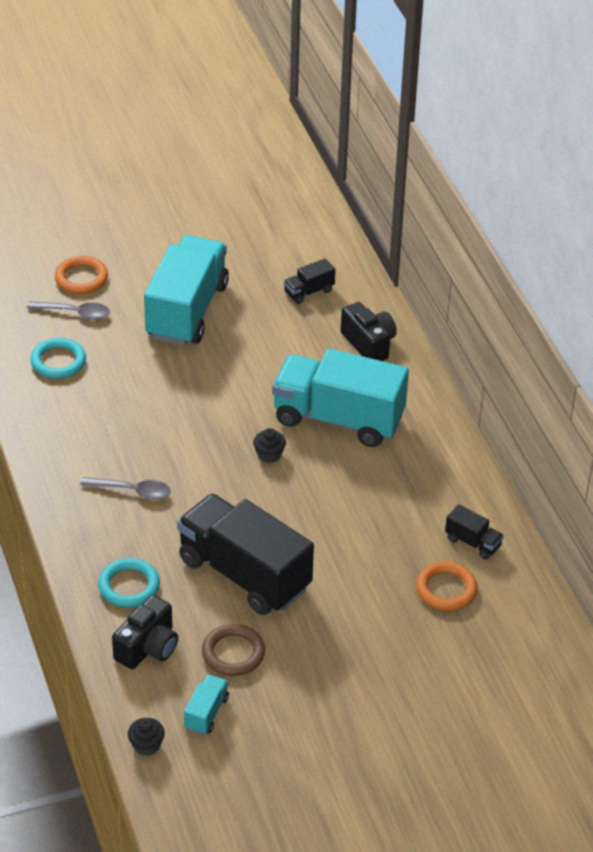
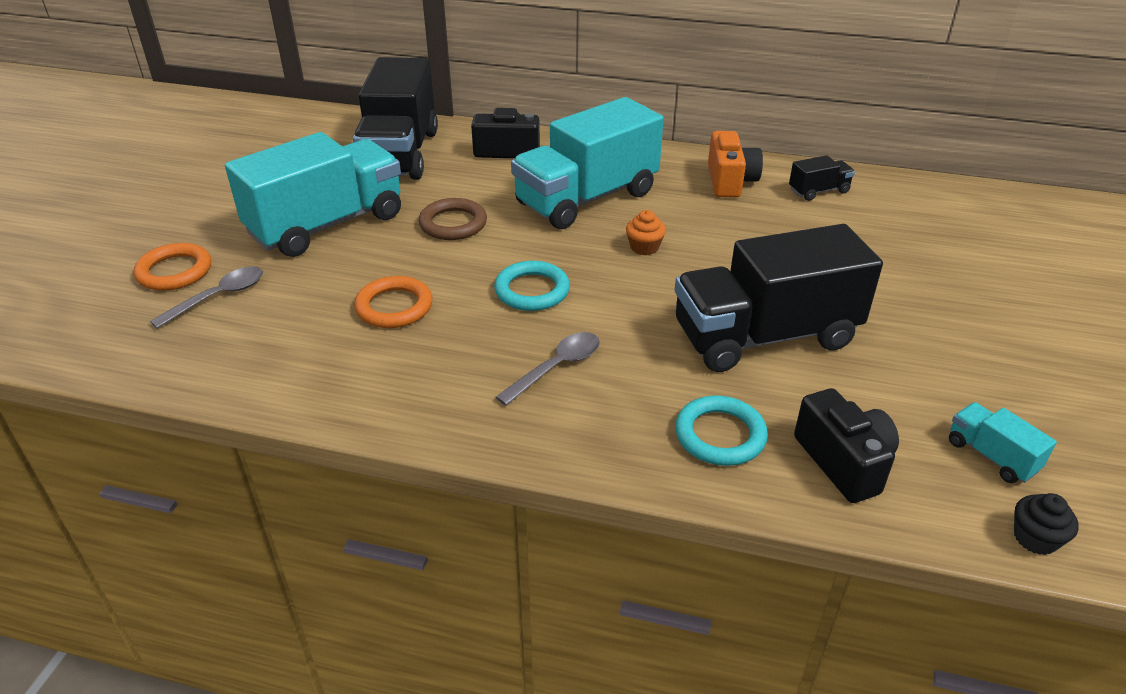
camera: 55 degrees left, 5 degrees down
(58, 361) = (276, 340): turquoise ring -> turquoise ring (532, 290)
(187, 311) = (327, 225): turquoise truck -> turquoise truck turned 90 degrees clockwise
(233, 653) = (893, 393): brown ring -> brown ring (453, 224)
(269, 454) = (594, 253): black cupcake -> none
(299, 476) = (644, 247): none -> orange cupcake
(309, 292) = (399, 154): black truck -> black truck, size x2.40
(440, 486) = (730, 181): none -> orange camera
(446, 589) = (873, 225): orange ring -> orange ring (394, 307)

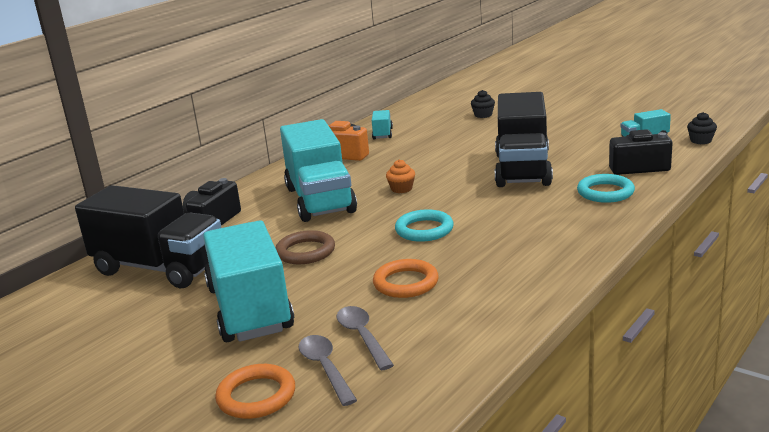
camera: 65 degrees left, 15 degrees down
(556, 368) = (518, 230): grey spoon -> grey spoon (362, 337)
(818, 191) = (382, 134): black truck -> turquoise truck
(961, 259) = (483, 115): none -> black cupcake

